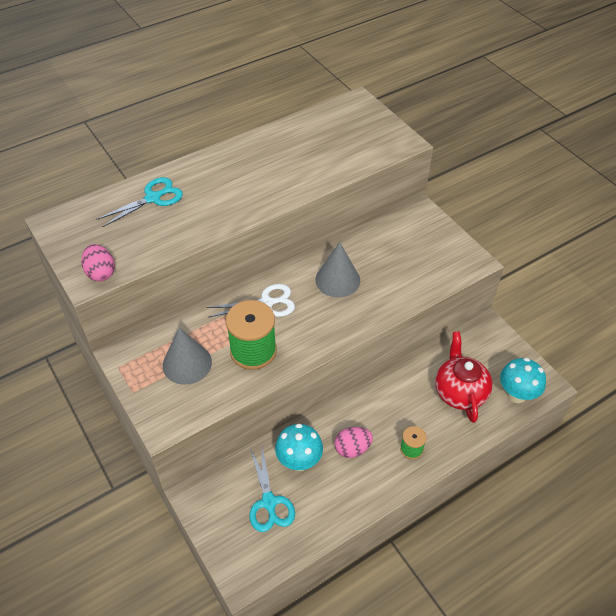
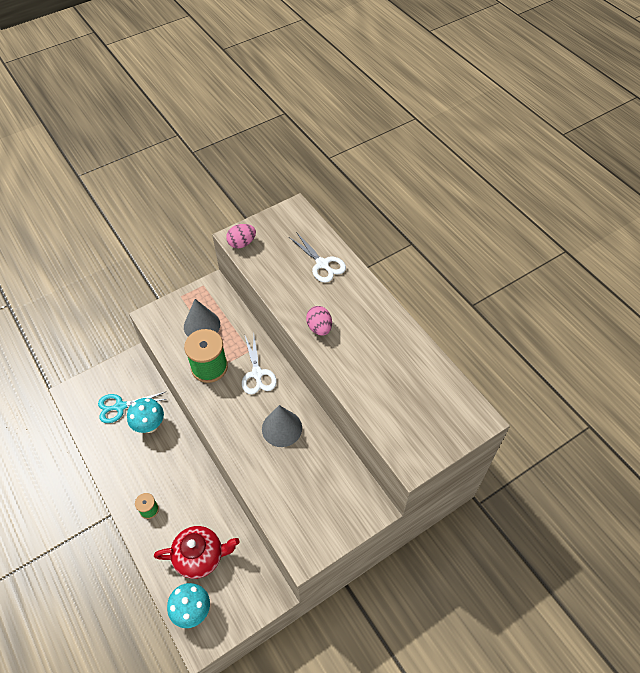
camera: 90 degrees right, 5 degrees up
(153, 198) = (322, 264): turquoise scissors -> white scissors
(352, 448) = (155, 464): pink egg -> pink egg (319, 328)

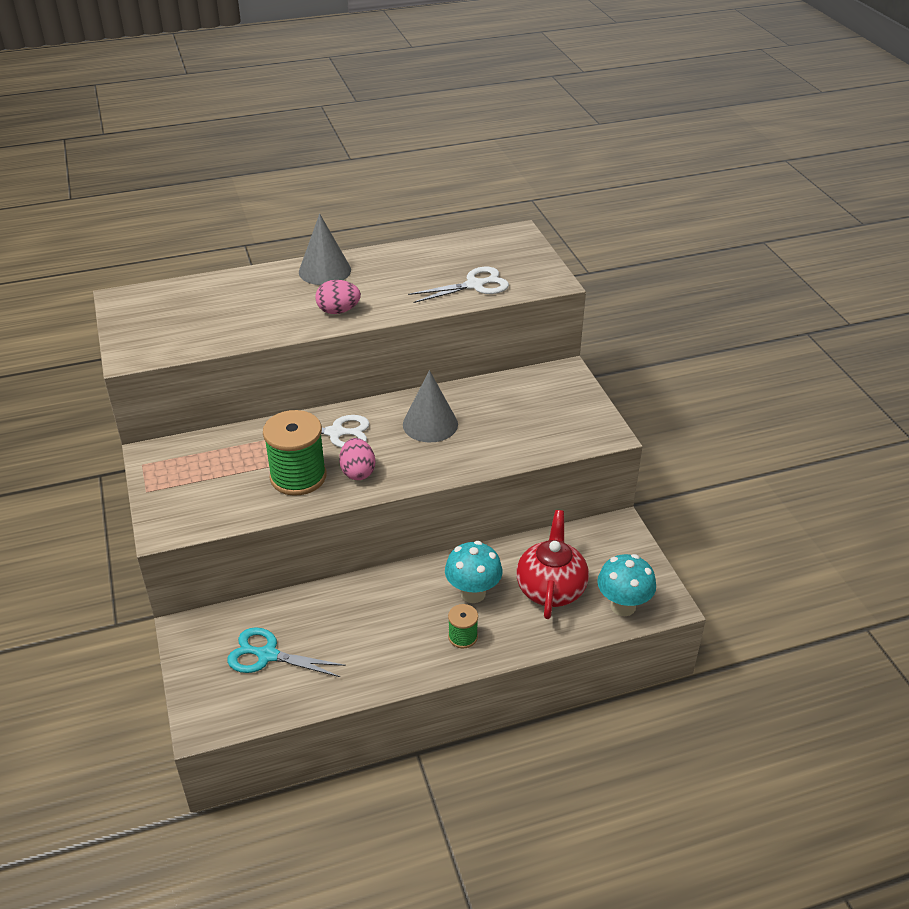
camera: 75 degrees left, 15 degrees down
(120, 406) = (267, 655): turquoise scissors -> turquoise scissors turned 105 degrees clockwise
(150, 425) = (321, 621): turquoise mushroom -> turquoise mushroom (473, 593)
(202, 325) = (218, 475): grey cone -> grey cone (324, 271)
(242, 243) = (146, 352): pink egg -> pink egg (358, 472)
(322, 264) = (237, 292): white scissors -> white scissors (474, 285)

